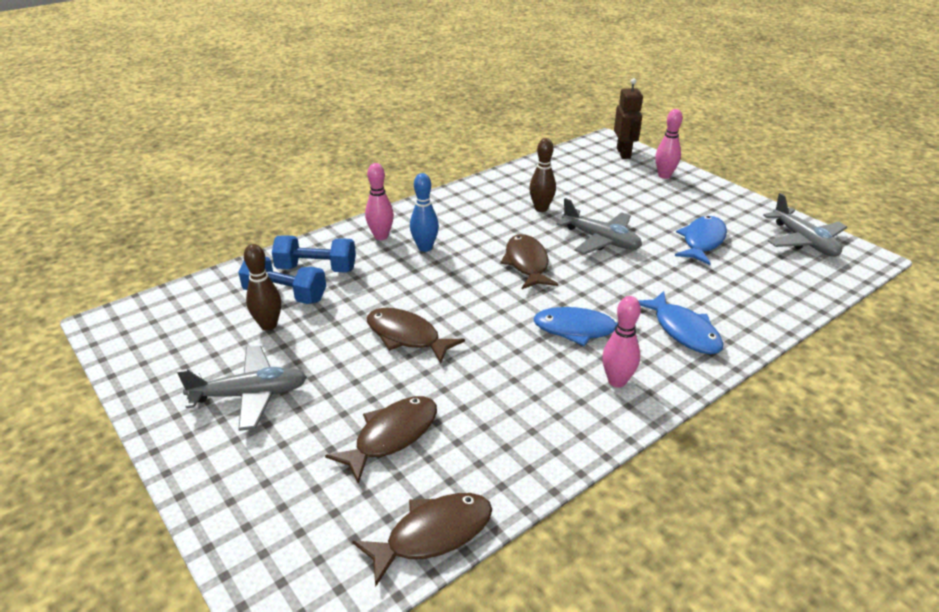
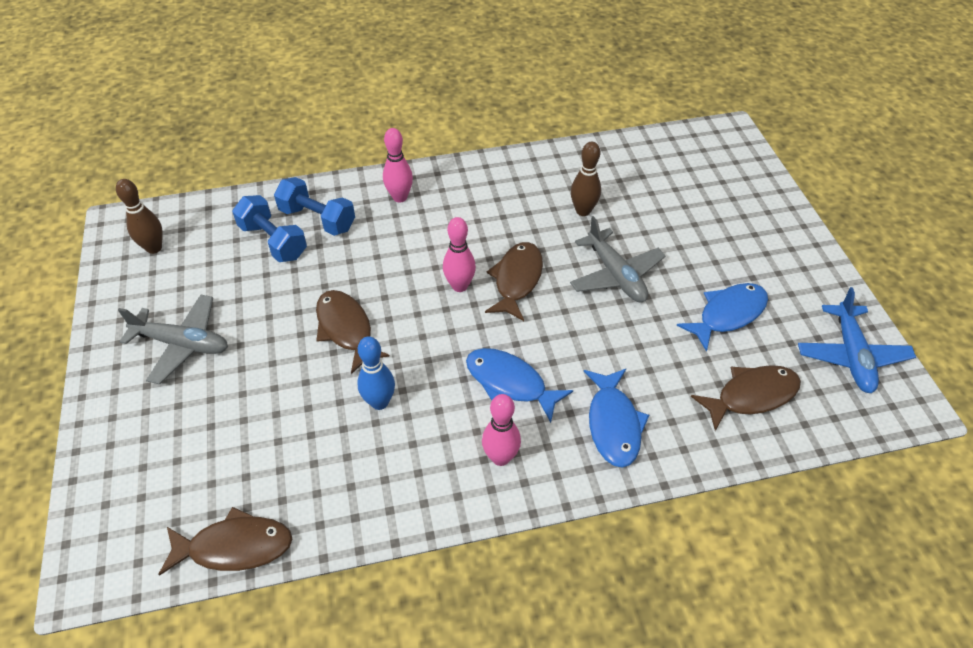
camera: 25 degrees right, 15 degrees up
(268, 325) = (239, 272): brown bowling pin -> brown bowling pin (154, 248)
(392, 436) = (265, 434): brown fish -> brown fish (751, 396)
(425, 248) = (431, 226): blue bowling pin -> blue bowling pin (379, 402)
(624, 153) = (735, 157): brown robot -> none
(664, 176) = (758, 205): pink bowling pin -> pink bowling pin (459, 286)
(803, 241) = (851, 355): grey plane -> blue plane

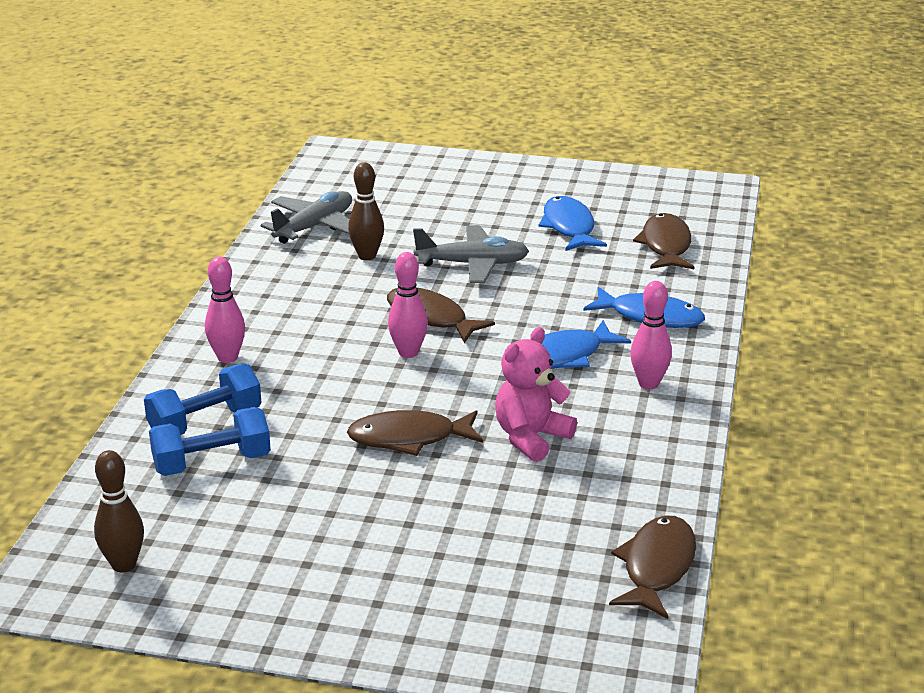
camera: 65 degrees left, 20 degrees down
(182, 344) = (330, 563): grey plane -> grey plane (314, 227)
(379, 402) = (531, 438): blue bowling pin -> pink teddy bear
(851, 355) = (656, 191): blue plane -> none

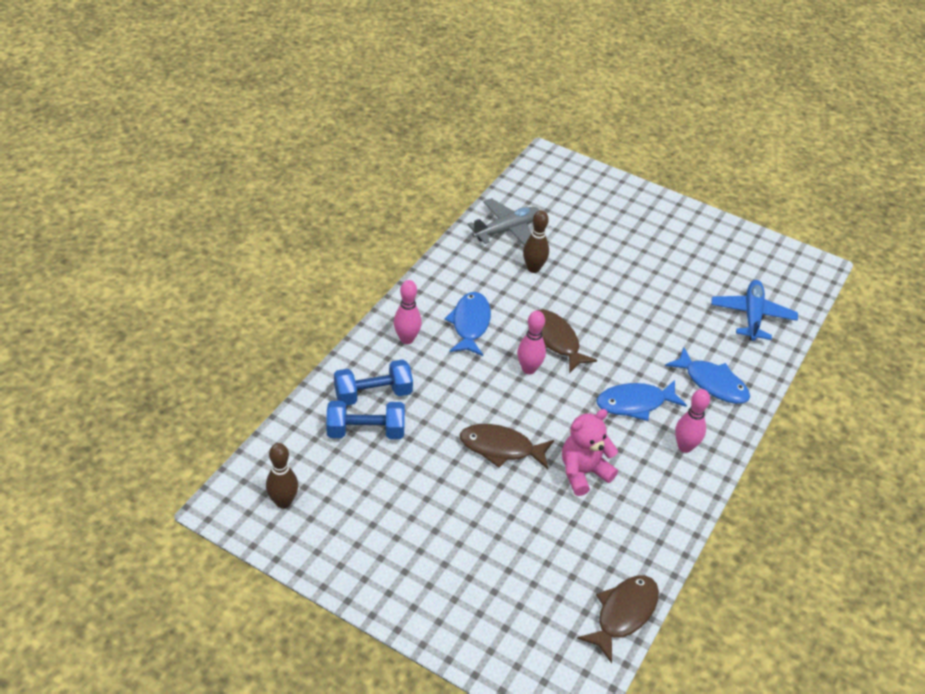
camera: 15 degrees right, 15 degrees up
(472, 264) = (604, 297): grey plane -> none
(569, 227) = (688, 278): blue fish -> blue fish (470, 324)
(666, 245) = (752, 316): brown fish -> blue plane

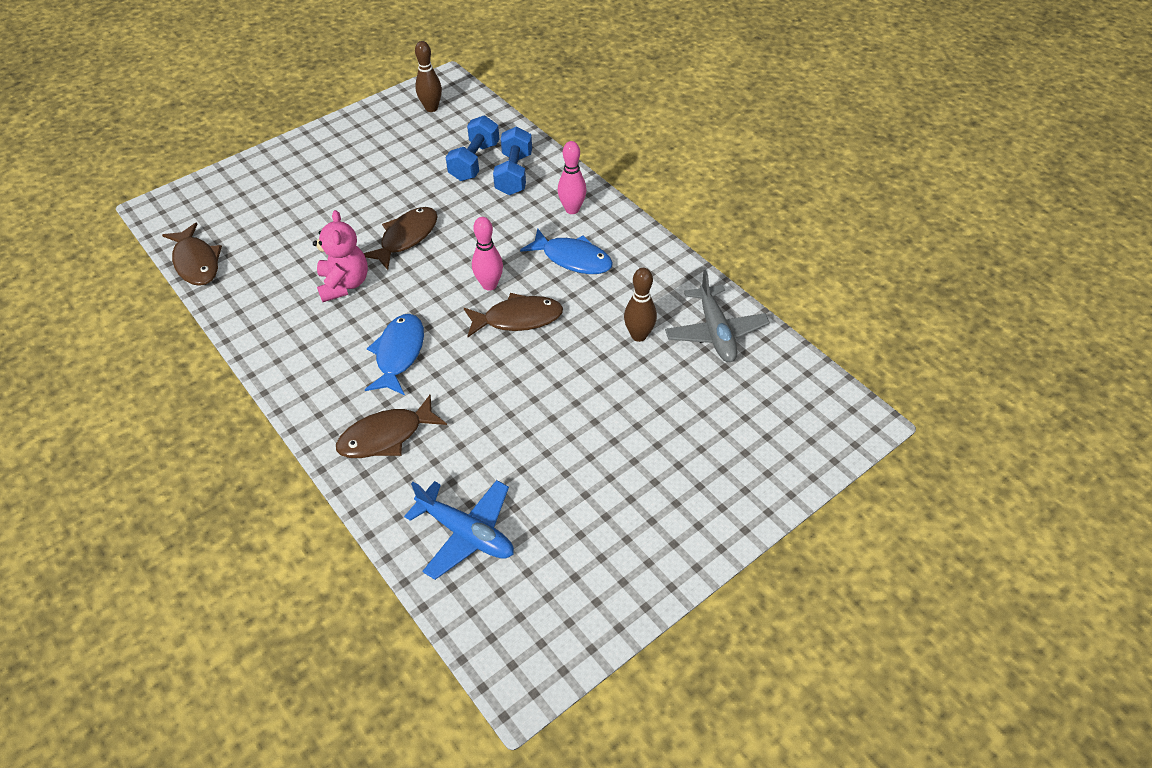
camera: 115 degrees right, 5 degrees up
(685, 447) = (322, 373): pink bowling pin -> none
(712, 383) = (386, 436): blue fish -> brown fish

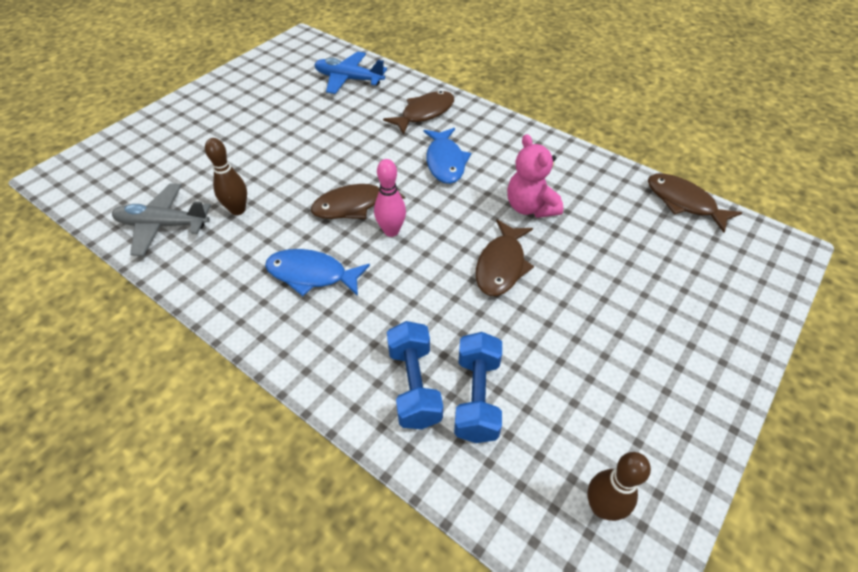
camera: 165 degrees right, 0 degrees up
(572, 209) = (323, 341): pink bowling pin -> none
(715, 332) = (163, 225): grey plane -> grey plane turned 60 degrees counterclockwise

